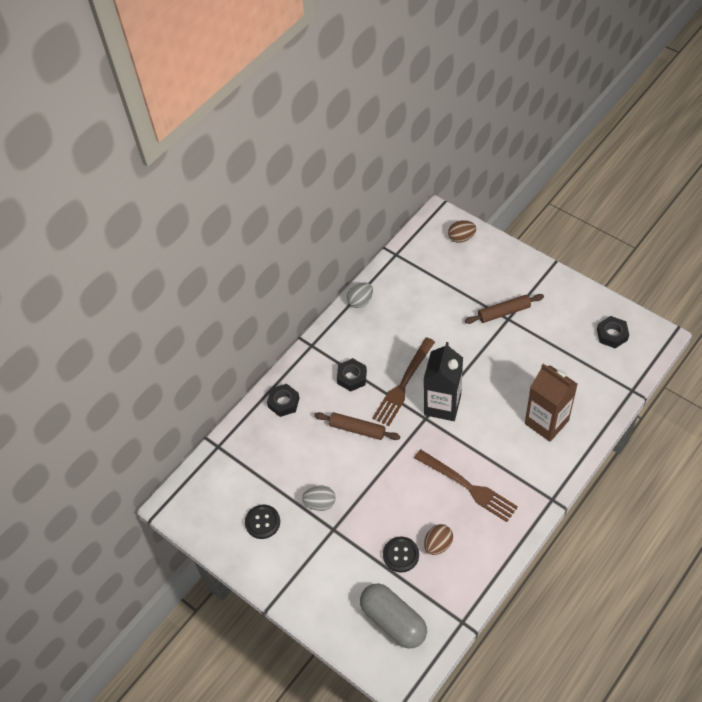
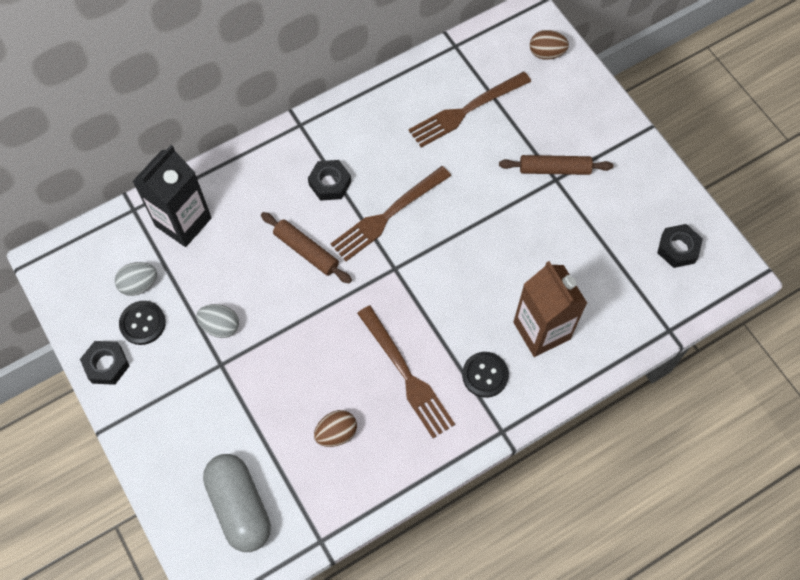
camera: 15 degrees right, 10 degrees up
(283, 402) = (234, 184): black nut -> black nut (106, 365)
(360, 301) = (384, 90): grey egg -> grey egg (139, 284)
(401, 555) = (286, 428): black button -> black button (485, 375)
(424, 295) = (466, 111): none -> brown fork
(442, 405) = (423, 259): black carton -> black carton (183, 222)

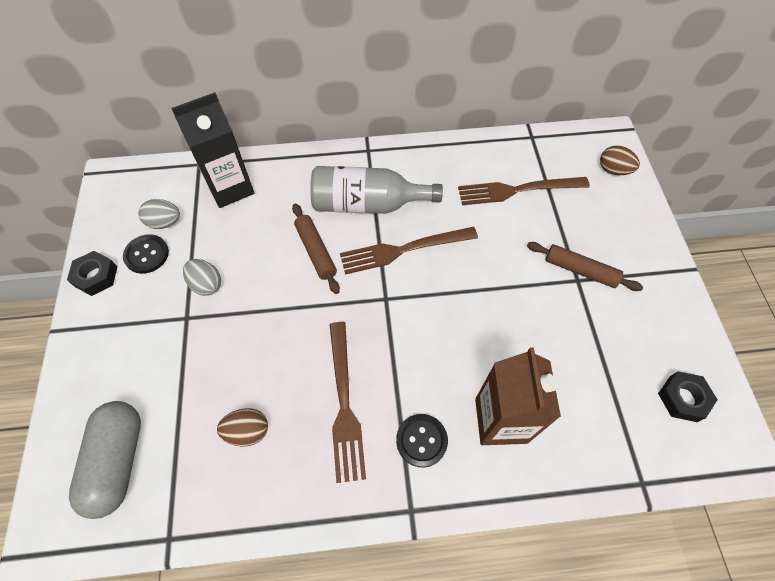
camera: 25 degrees right, 5 degrees down
(330, 183) = (367, 204): black nut -> grey bottle

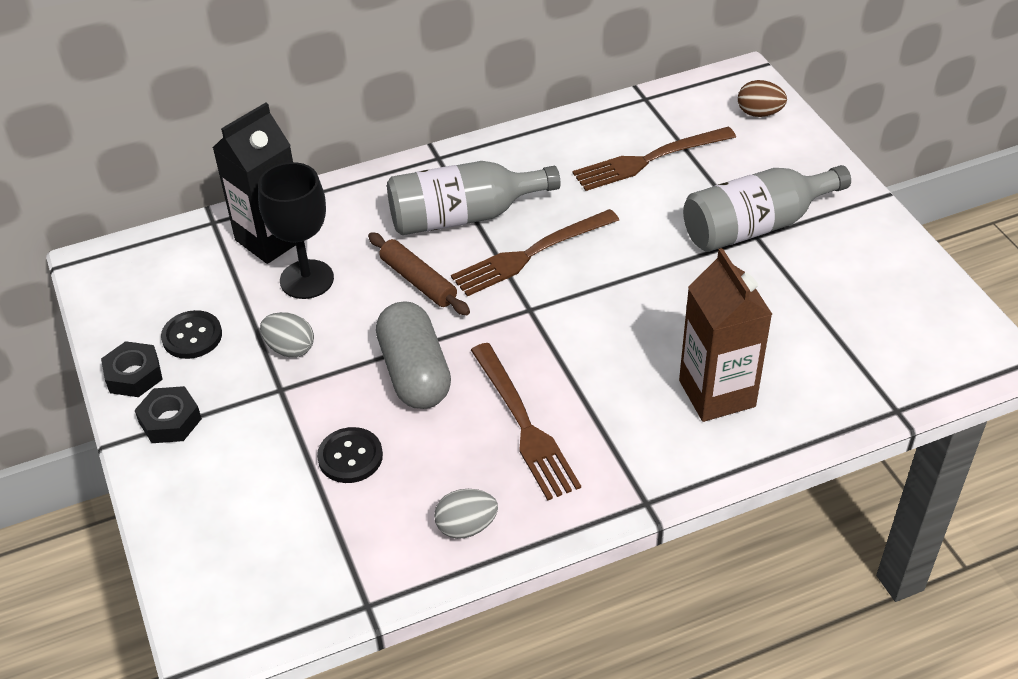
camera: 15 degrees left, 15 degrees down
(118, 461) = (265, 551): grey capsule -> grey capsule (415, 373)
(165, 222) = (199, 296): grey egg -> grey egg (466, 527)
(241, 228) = (307, 279): none -> black goblet
(247, 431) = (416, 480): brown egg -> none
(421, 440) = (631, 435): black button -> black button (350, 457)
(580, 270) = (755, 226): brown rolling pin -> grey bottle
(683, 398) = (915, 322): black nut -> black nut (170, 421)

